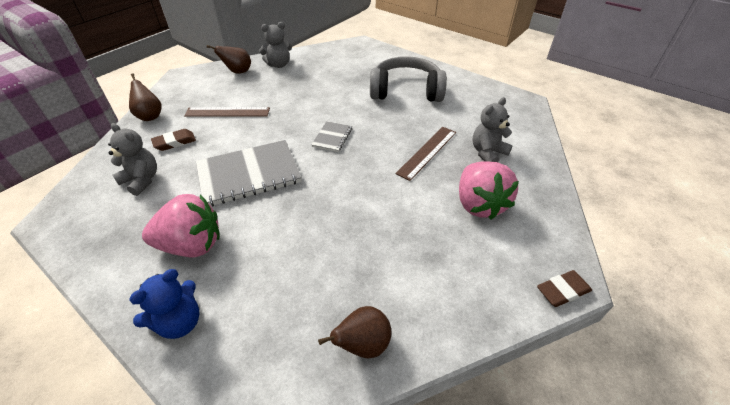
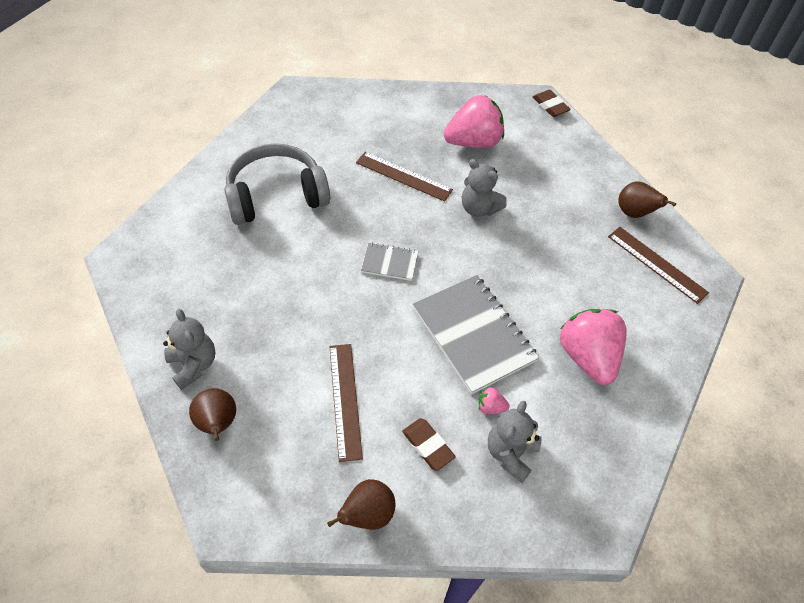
camera: 100 degrees left, 10 degrees up
(179, 322) = (664, 336): blue teddy bear -> none
(183, 175) = (490, 407): none -> pink strawberry
(276, 347) = (657, 264): none -> brown ruler
(406, 91) = (276, 196): grey headphones -> grey headphones turned 75 degrees clockwise
(487, 153) = (397, 130): grey teddy bear -> grey teddy bear (479, 208)

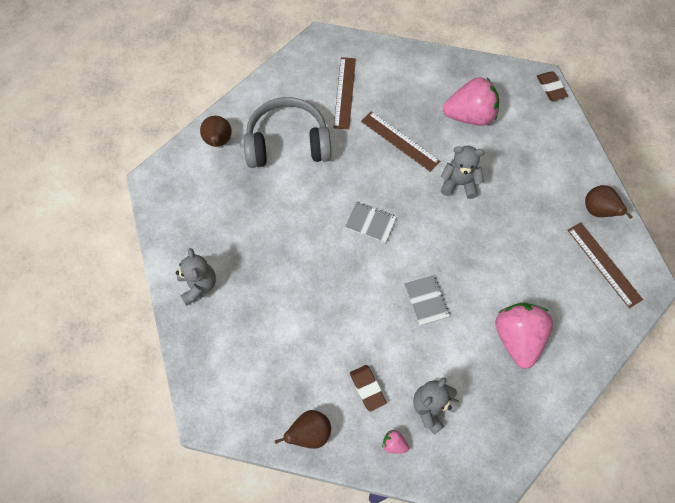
camera: 15 degrees right, 10 degrees up
(218, 423) = (209, 338): brown pear -> brown pear (218, 142)
(345, 400) = (310, 338): brown ruler -> brown ruler (344, 92)
(473, 334) = (426, 300): grey notebook -> grey notebook, size x0.49
(479, 208) = (459, 183): grey teddy bear -> grey teddy bear turned 135 degrees clockwise
(490, 407) = (425, 366): pink strawberry -> pink strawberry (394, 444)

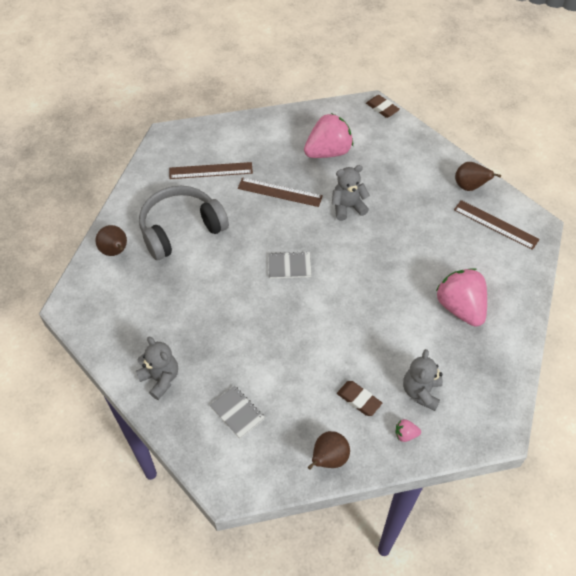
camera: 25 degrees left, 10 degrees down
(344, 92) = (210, 170): brown ruler -> brown ruler turned 75 degrees counterclockwise
(426, 300) = (370, 309): grey notebook -> grey notebook (237, 412)

